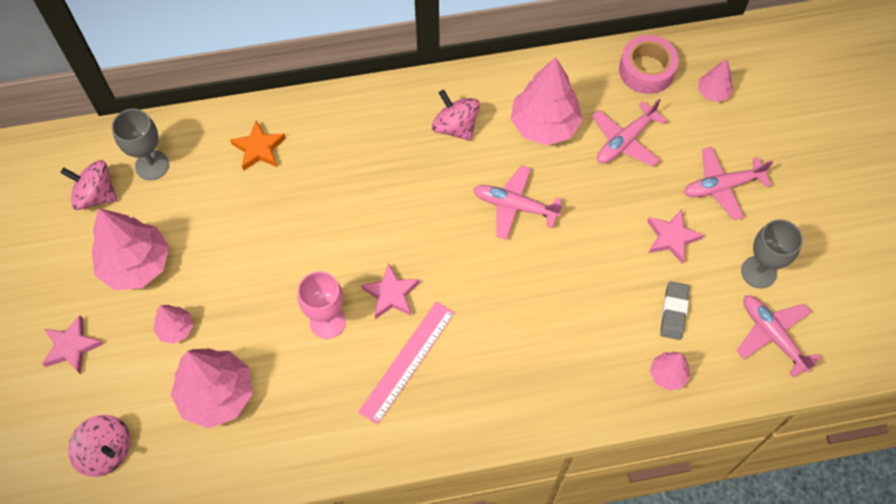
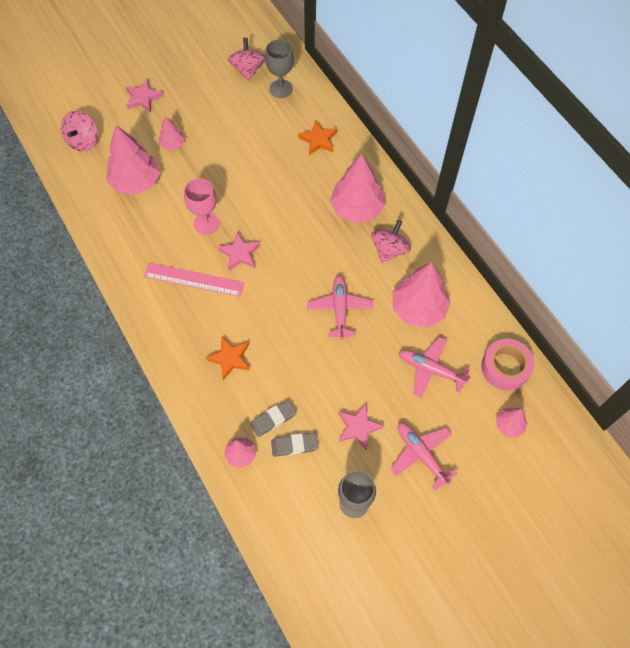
camera: 70 degrees right, 0 degrees up
(136, 264) = (208, 107): pink tree -> pink tree (356, 208)
(537, 350) = (230, 358): none -> orange star
(634, 325) = (273, 419): none -> grey eraser
(772, 335) = (301, 526): pink plane -> none

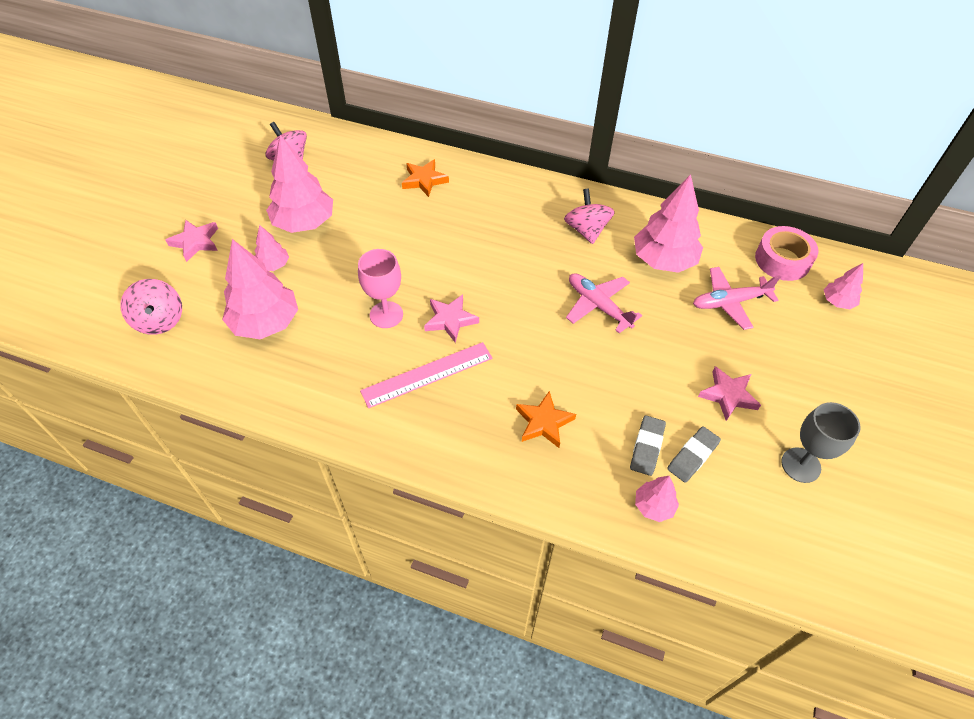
camera: 40 degrees left, 10 degrees down
(281, 89) = (342, 158): grey goblet -> none
(356, 208) = (521, 214): pink tree -> pink tree (304, 223)
(421, 454) = (803, 377): pink plane -> none

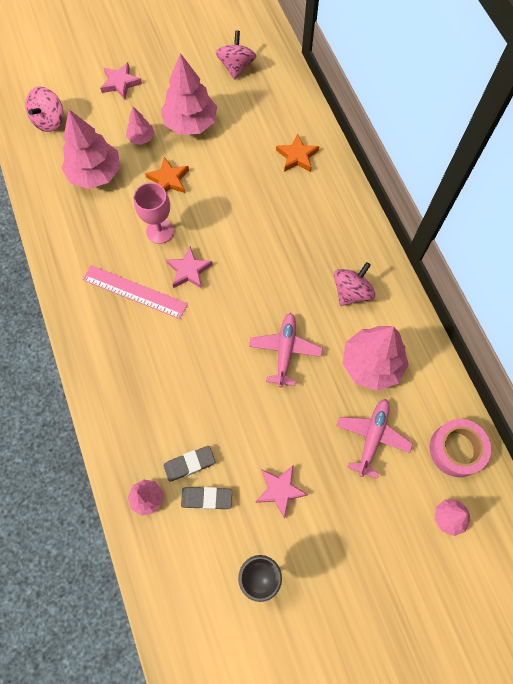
camera: 50 degrees right, 15 degrees up
(544, 422) = (156, 387): orange star -> orange star (168, 180)
(729, 302) = (372, 437): pink plane -> pink plane turned 75 degrees clockwise

